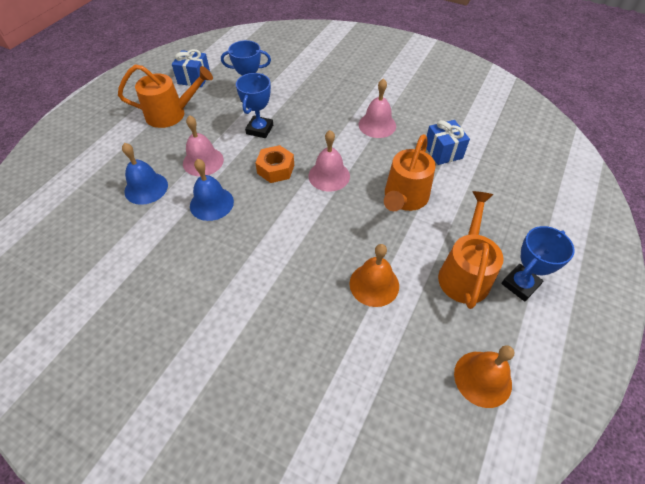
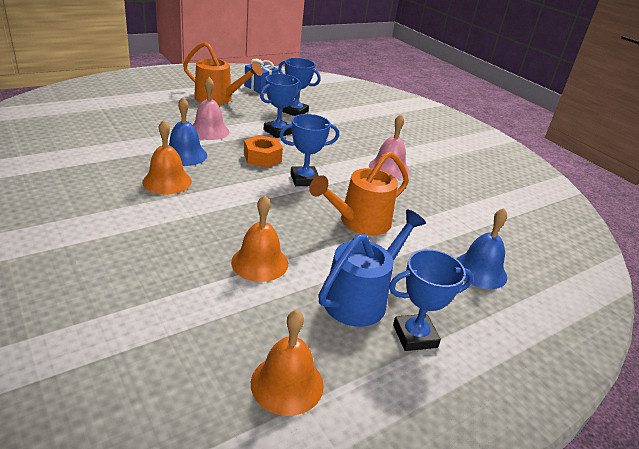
camera: 25 degrees right, 20 degrees down
(146, 188) = (147, 127): blue bell -> blue bell (480, 271)
(227, 243) = (167, 181): none -> orange bell
(329, 176) = (304, 179): pink bell -> blue trophy
(443, 152) = (437, 209): blue gift -> none
(464, 272) = (361, 298): orange watering can -> blue watering can

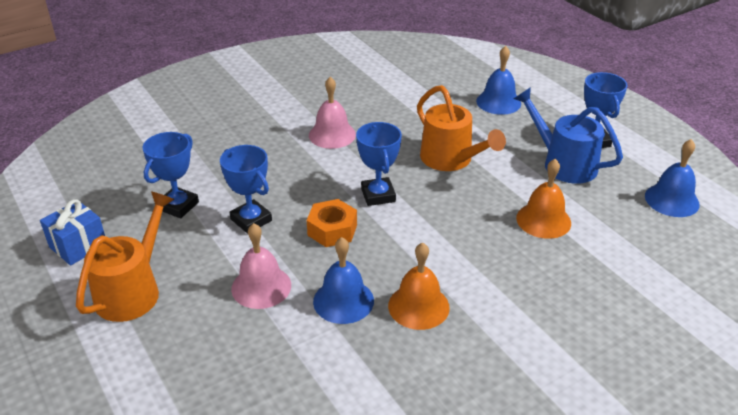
camera: 85 degrees left, 5 degrees up
(287, 383) = (672, 200): orange bell -> blue bell

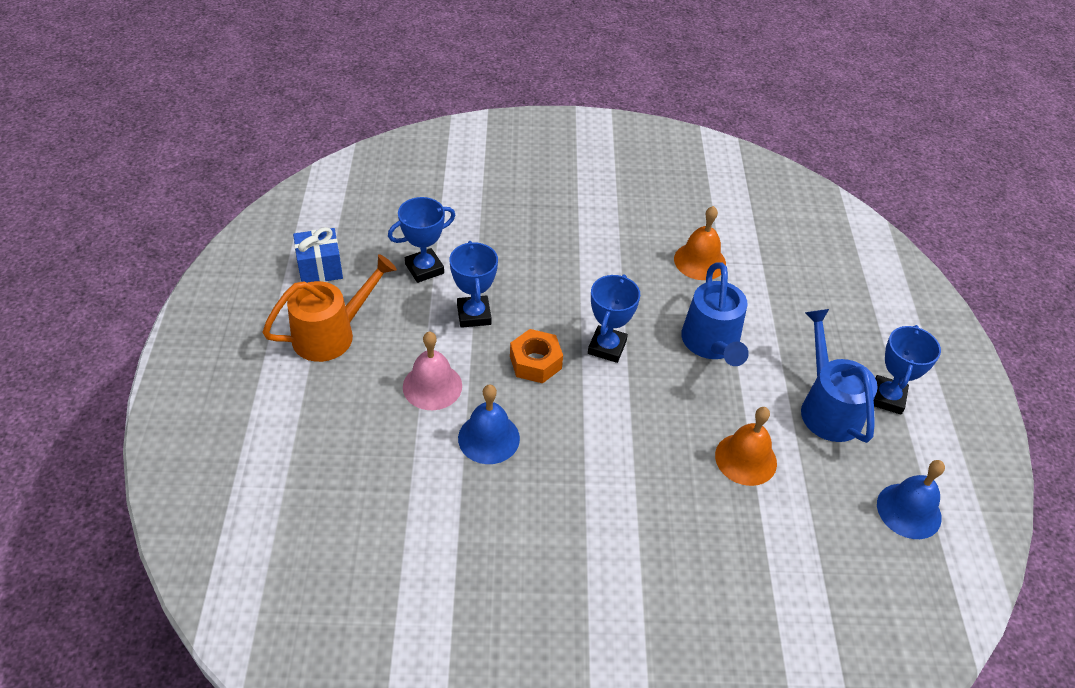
camera: 30 degrees right, 10 degrees up
(332, 134) = (618, 258): pink bell -> none
(418, 306) = (548, 480): orange bell -> orange bell (700, 261)
(451, 160) = (712, 344): orange watering can -> blue watering can
(498, 102) = (824, 300): blue bell -> none

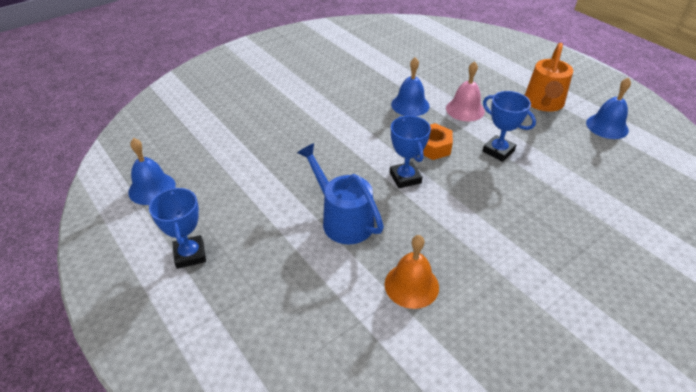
camera: 145 degrees right, 5 degrees down
(320, 268) = (607, 126): blue gift -> blue bell
(424, 269) = (563, 159): blue trophy -> none
(746, 459) = (269, 164): orange bell -> none
(827, 407) = (233, 222): blue watering can -> none

